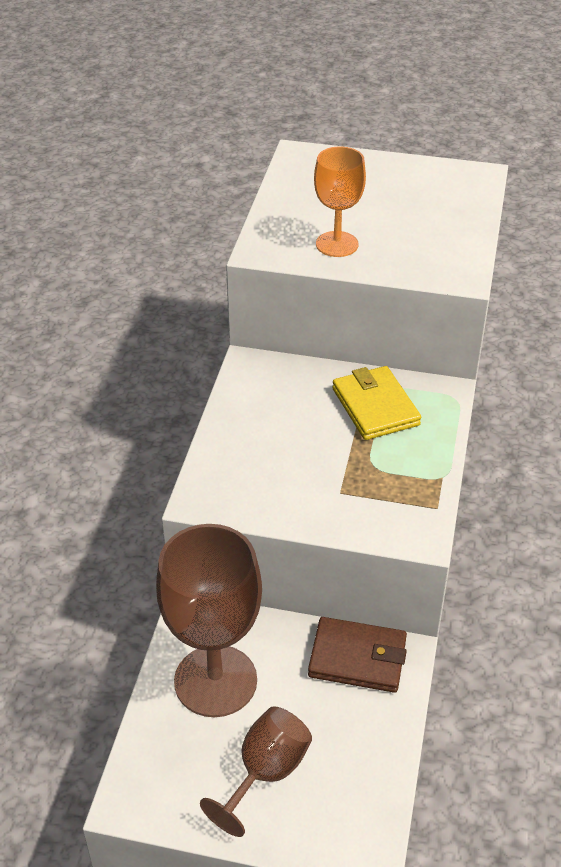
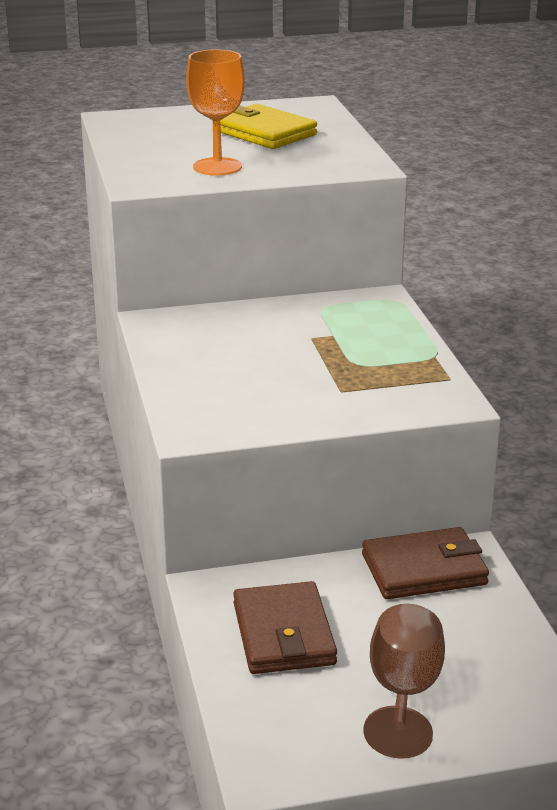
camera: 25 degrees left, 15 degrees down
(215, 681) = (283, 634): brown goblet -> brown wallet
(375, 407) = (320, 322): yellow wallet -> yellow wallet (264, 133)

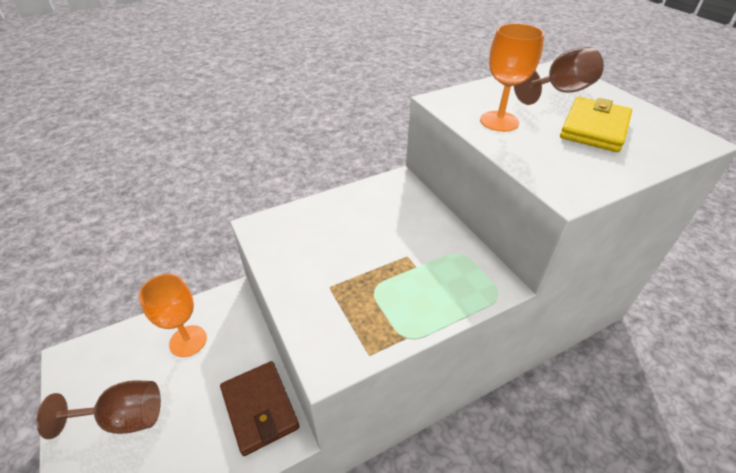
camera: 75 degrees right, 15 degrees up
(173, 129) = (560, 92): none -> brown goblet
(283, 634) = (188, 341): brown wallet -> orange goblet

